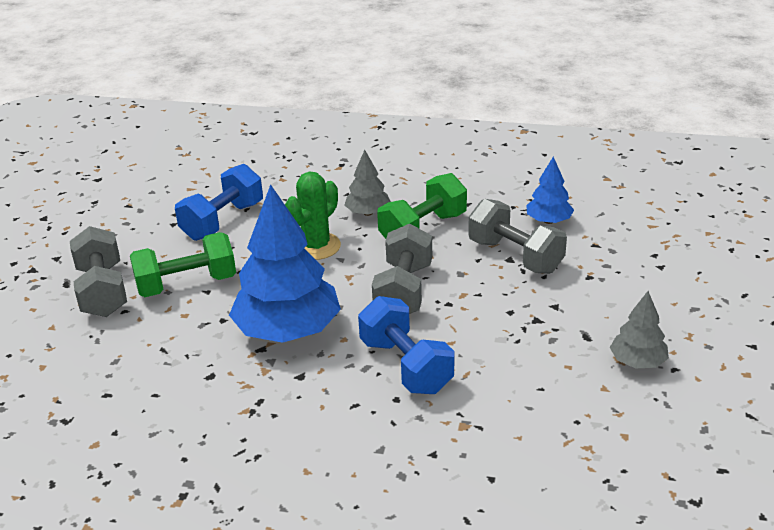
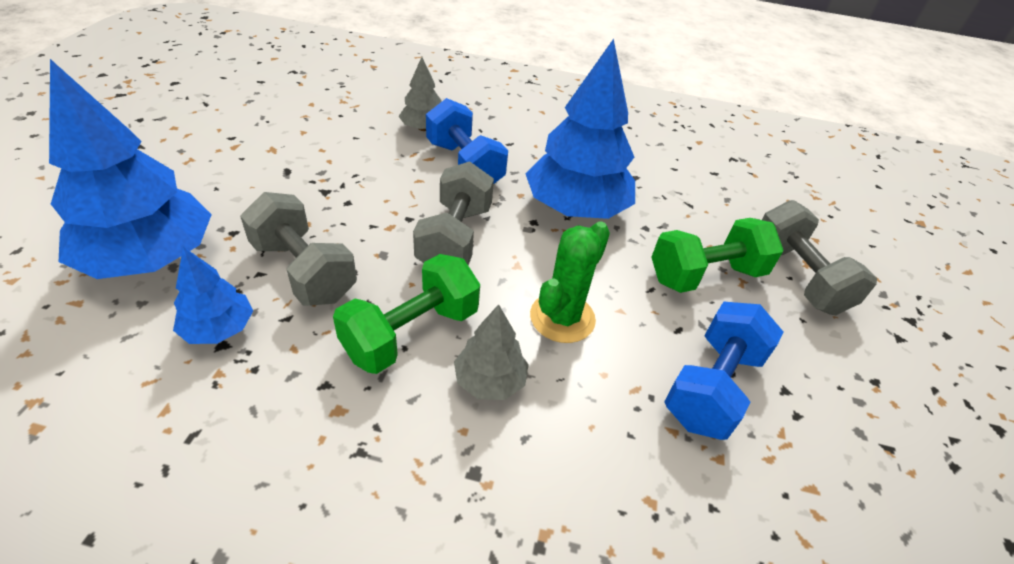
camera: 175 degrees right, 10 degrees up
(633, 253) = (150, 258): none -> blue tree
(637, 362) = (258, 145): grey tree -> grey tree (423, 128)

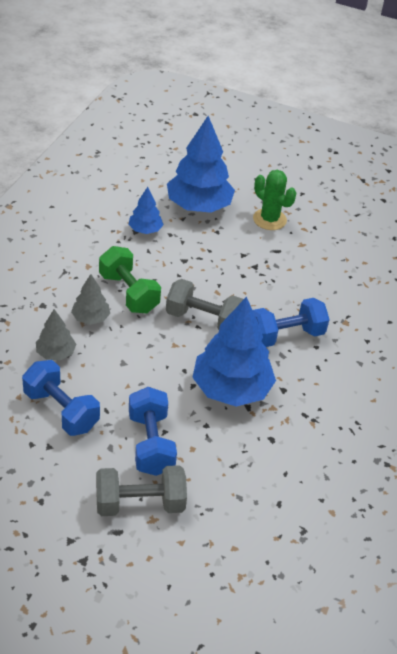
camera: 100 degrees right, 0 degrees up
(304, 271) = (182, 257): grey dumbbell -> none
(423, 128) = (336, 319): grey tree -> grey tree (56, 353)
(562, 318) = (127, 356): green cactus -> green cactus (269, 219)
(706, 275) = (151, 444): green dumbbell -> blue dumbbell

